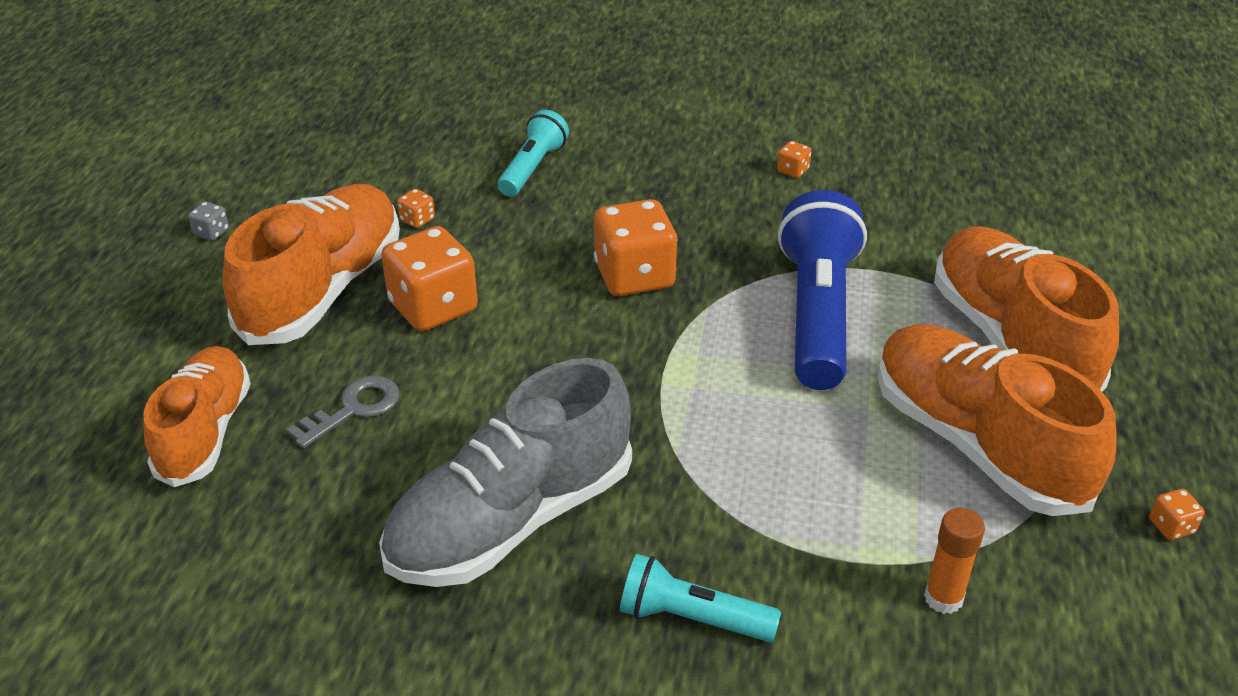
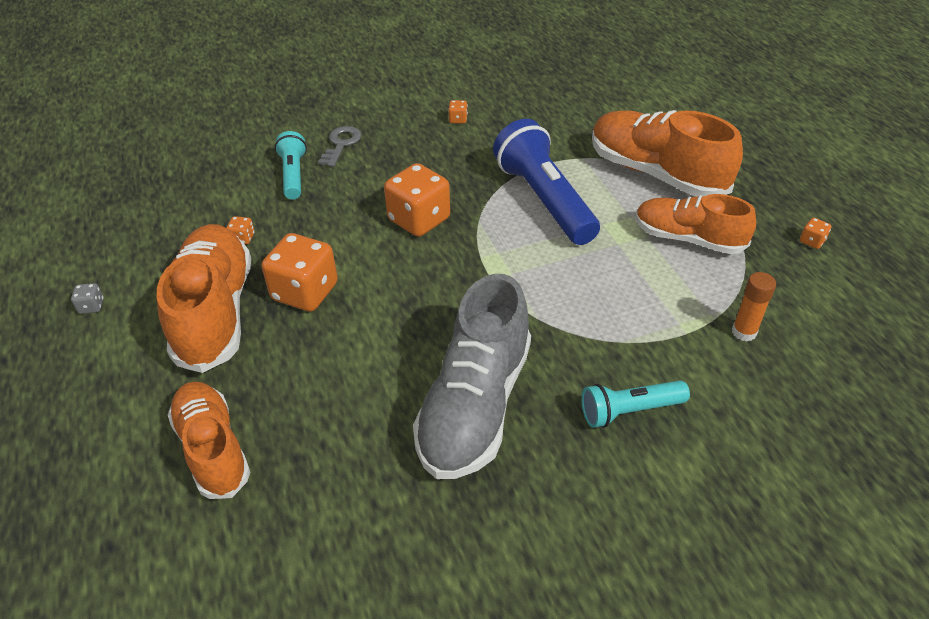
camera: 30 degrees left, 5 degrees up
(354, 409) = (309, 383): grey key -> grey key (341, 144)
(977, 444) = (688, 239): orange shoe -> orange shoe, size x0.67

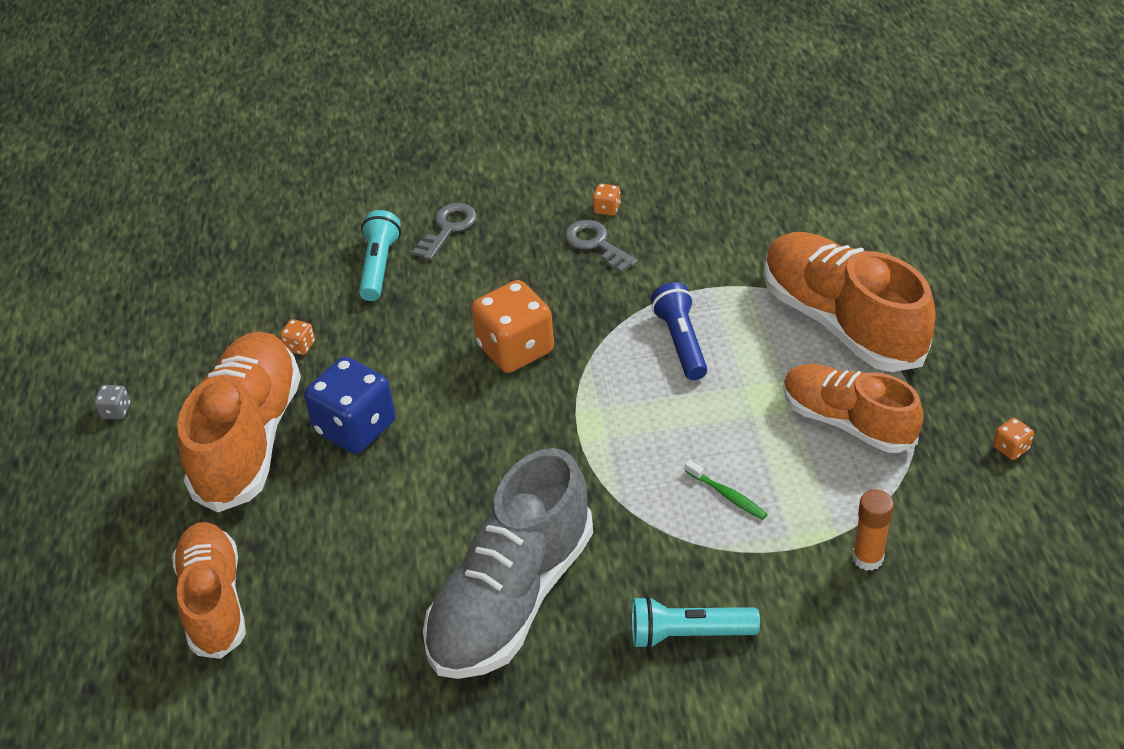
camera: 15 degrees right, 0 degrees up
(305, 292) = (355, 427): orange dice -> blue dice
(458, 143) = (596, 244): none -> grey key
(544, 200) = (681, 342): blue flashlight -> blue flashlight, size x0.56
(620, 302) = (727, 495): none -> green toothbrush

